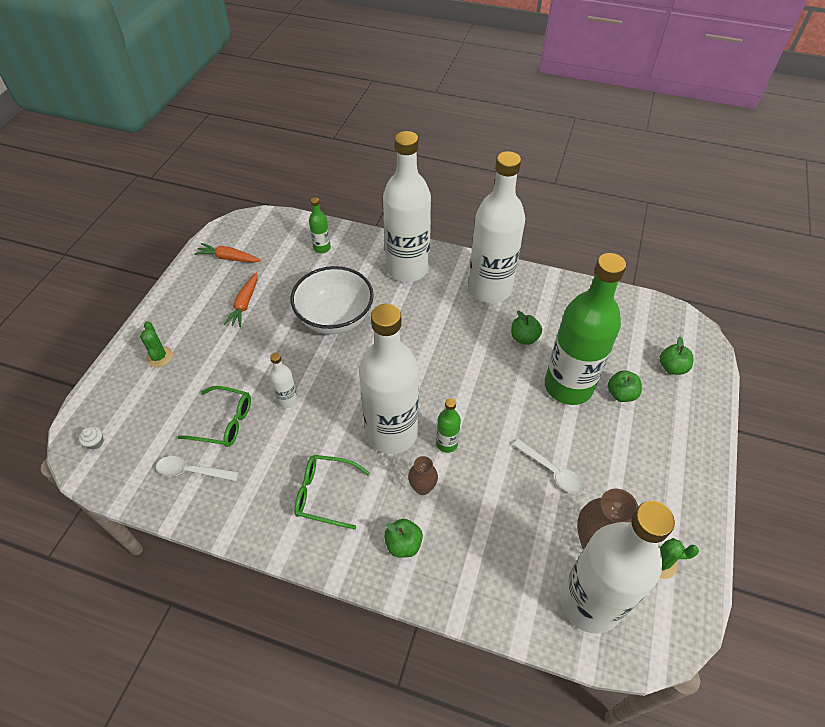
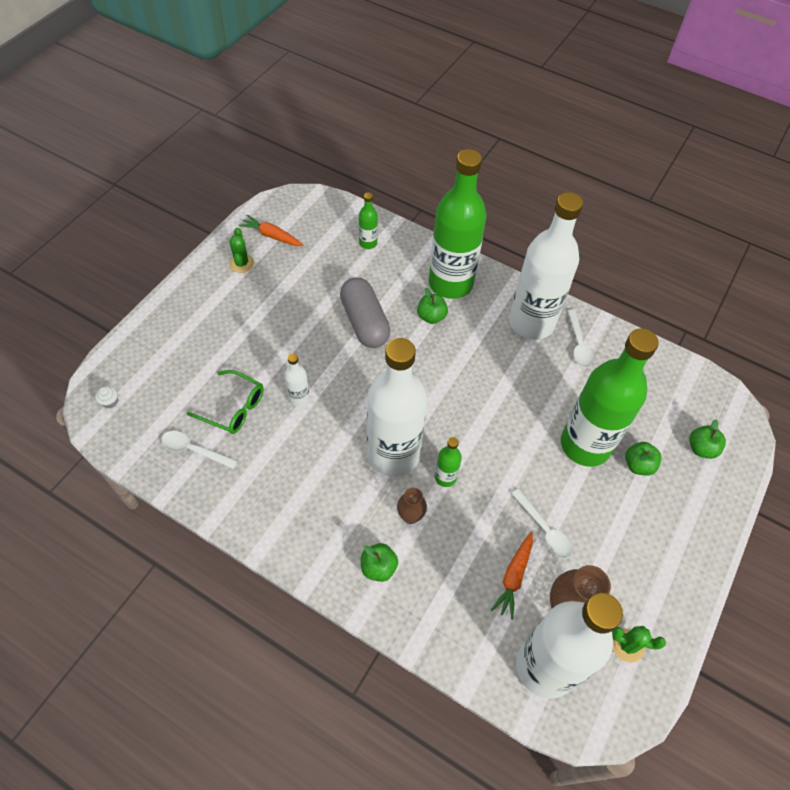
camera: 10 degrees right, 5 degrees up
(159, 357) = (185, 328): green cactus -> green cactus (241, 263)
(244, 304) = (277, 289): orange carrot -> orange carrot (513, 577)
(325, 494) = (315, 501): green glasses -> none
(335, 318) = (364, 322): white bowl -> grey capsule
(407, 269) = (450, 283): white bottle -> green bottle
(524, 338) = (553, 384): green apple -> green apple (431, 317)
(537, 299) = (578, 345): none -> white spoon

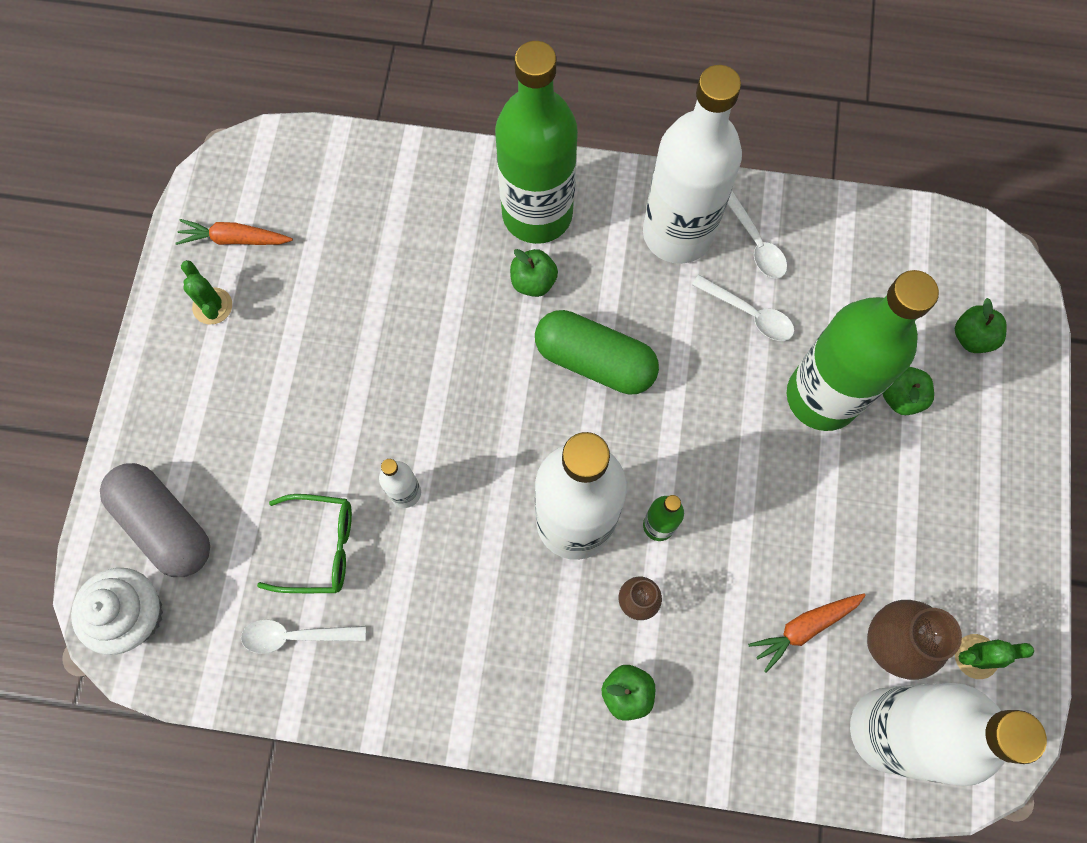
camera: 20 degrees left, 15 degrees up
(110, 401) = (134, 615): white cupcake -> white cupcake, size x2.44
(364, 322) = (442, 331): grey capsule -> grey capsule (165, 525)
(368, 243) = (386, 193): green bottle -> none
(448, 371) = (595, 361): none -> green capsule
(513, 577) = (803, 628): orange carrot -> orange carrot turned 60 degrees clockwise
(544, 530) = (816, 544): white spoon -> white spoon (749, 314)

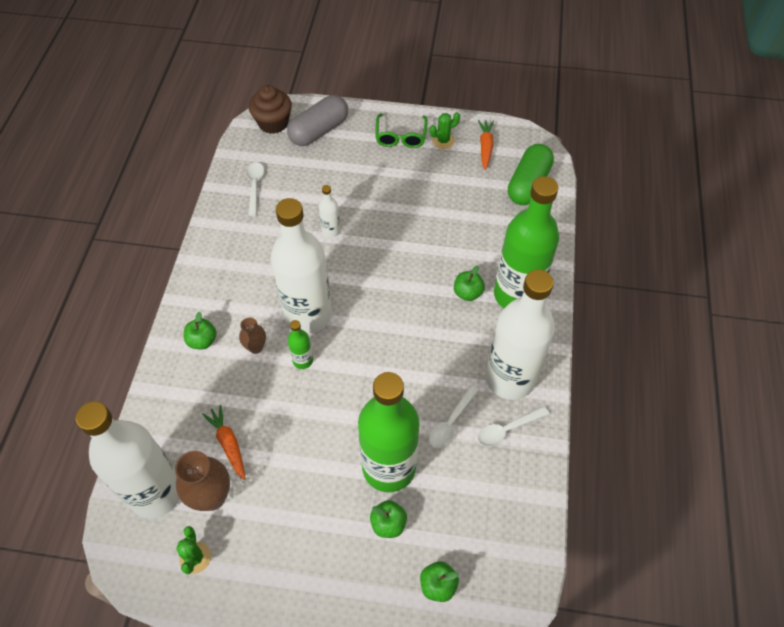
camera: 90 degrees right, 15 degrees down
(134, 615) = (273, 123): white cupcake -> brown cupcake
(319, 547) = (302, 194): green glasses -> green glasses (401, 136)
(595, 361) = (413, 327): green capsule -> green capsule (528, 184)

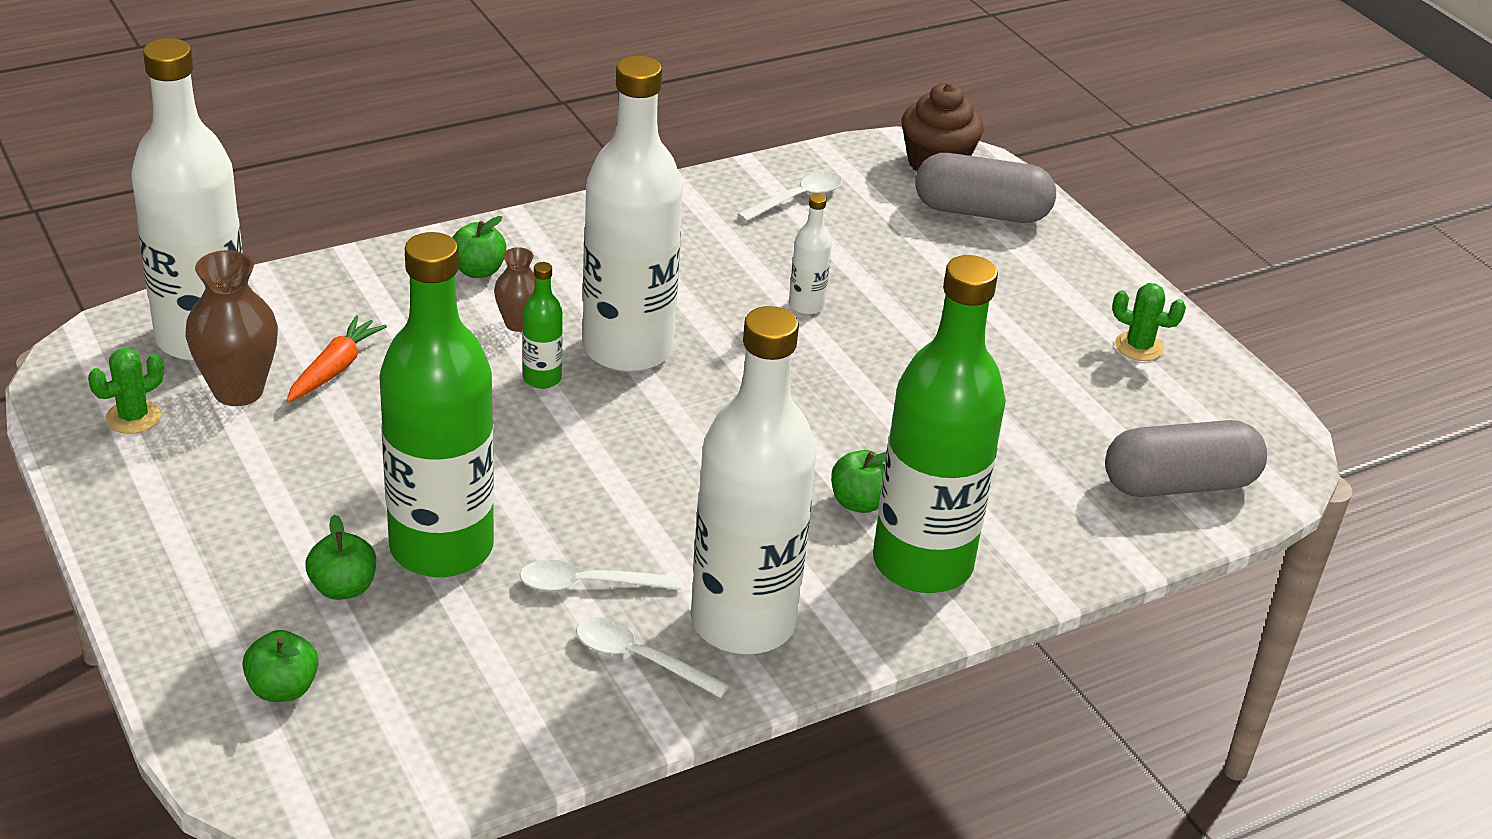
camera: 50 degrees right, 20 degrees down
(401, 136) = (1084, 298): green glasses -> none
(485, 147) = (1191, 400): orange carrot -> none
(528, 184) = (1179, 484): green capsule -> grey capsule

